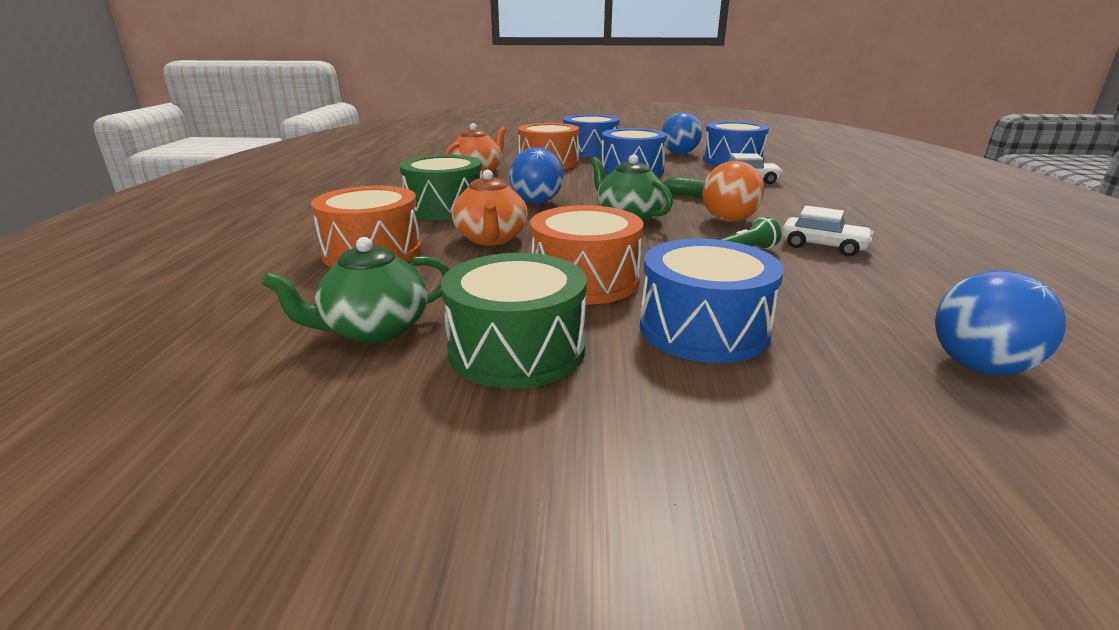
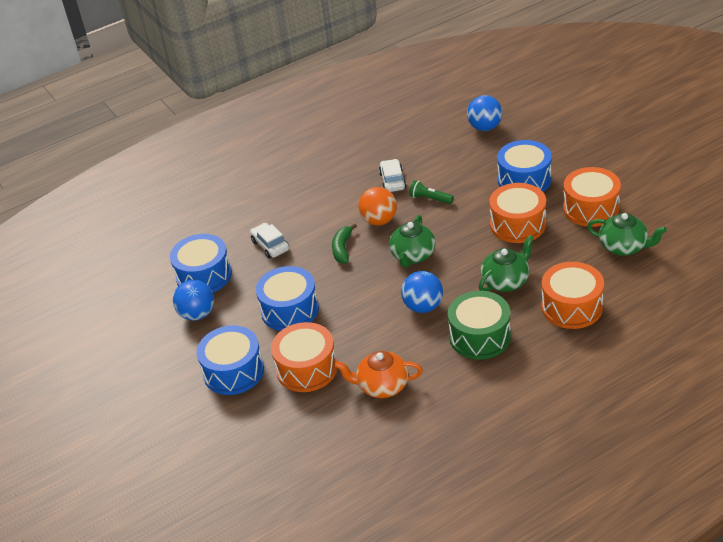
camera: 120 degrees left, 15 degrees up
(491, 239) = (506, 281): orange teapot -> green teapot
(517, 350) = (591, 208): green drum -> orange drum

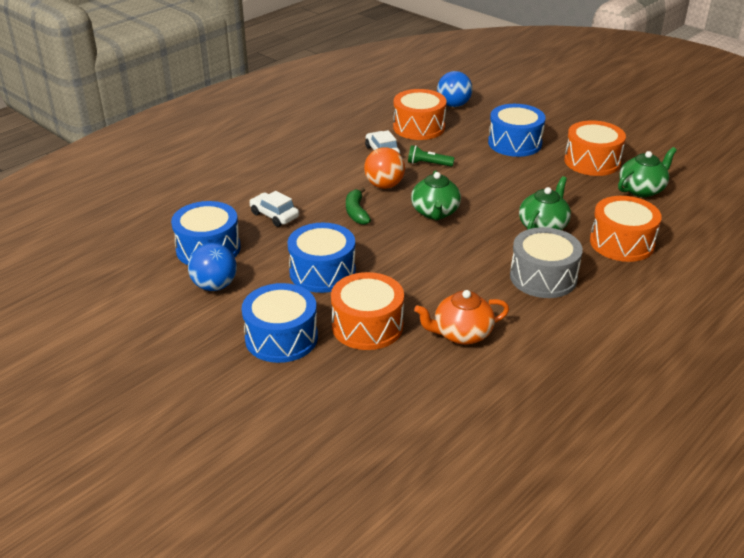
camera: 20 degrees left, 5 degrees down
(423, 306) = (469, 256): blue ball -> none
(480, 337) = (543, 277): green drum -> grey drum
(518, 224) = (528, 179): orange drum -> orange drum (419, 127)
(624, 247) = (642, 189): green teapot -> green teapot turned 45 degrees counterclockwise

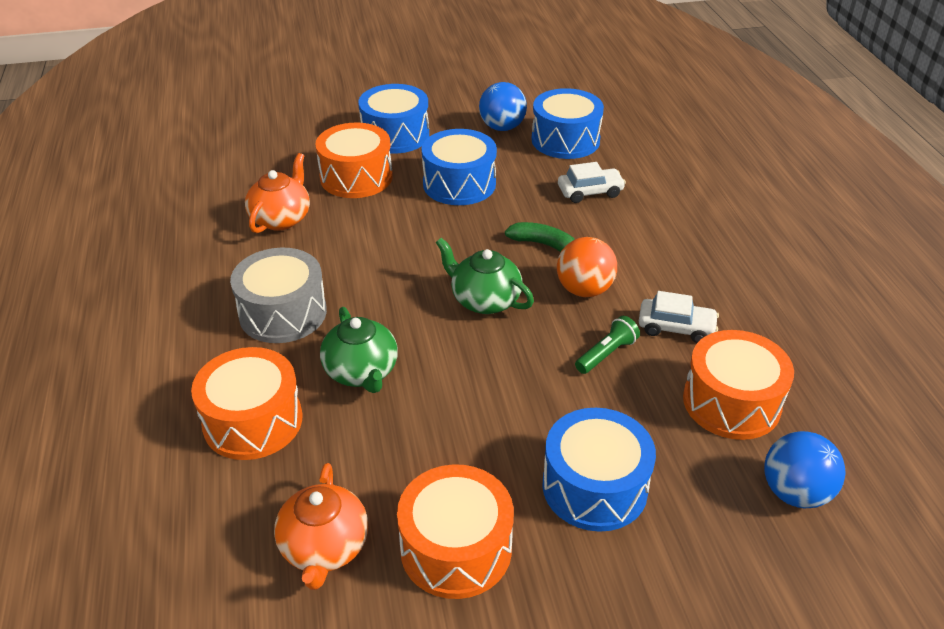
camera: 125 degrees right, 5 degrees up
(642, 189) = (324, 548): green teapot -> orange teapot

